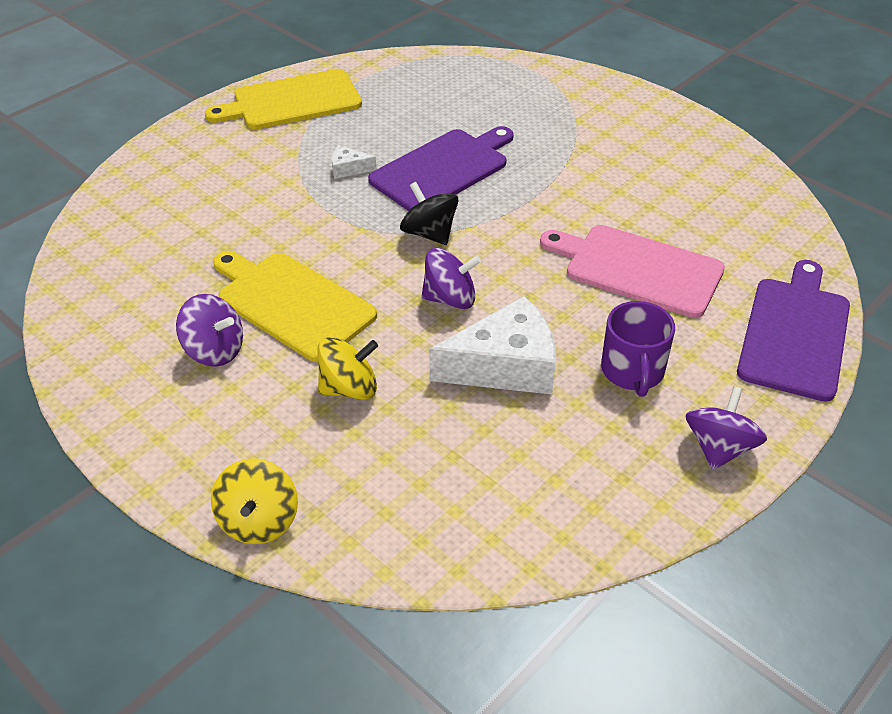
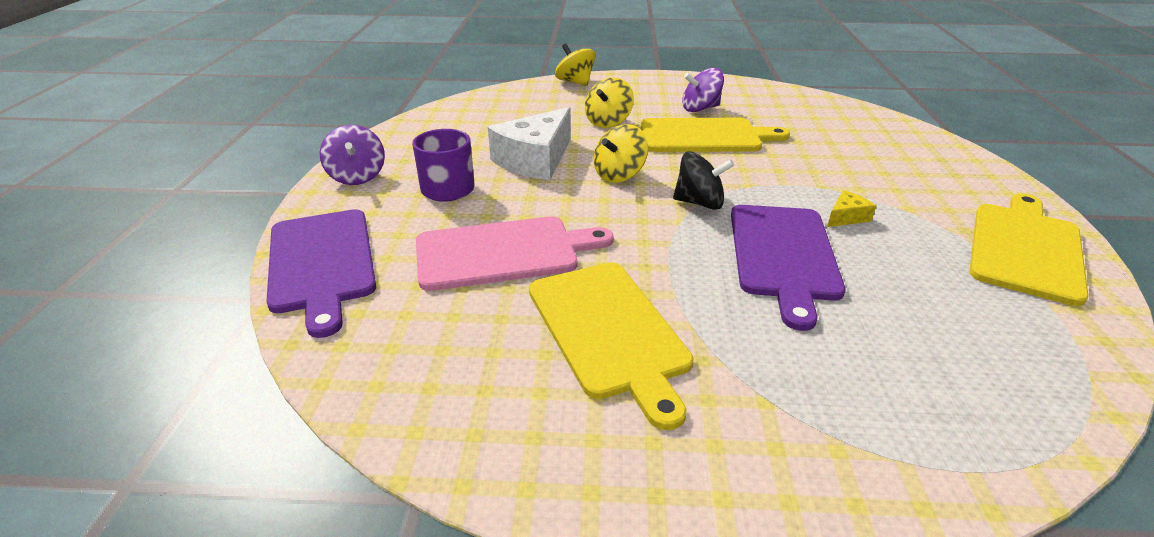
camera: 140 degrees right, 10 degrees down
(348, 169) = (846, 217): white cheese -> yellow cheese
(450, 298) = (619, 175): purple spinning top -> yellow spinning top
(619, 183) = (609, 331): none -> yellow cutting board

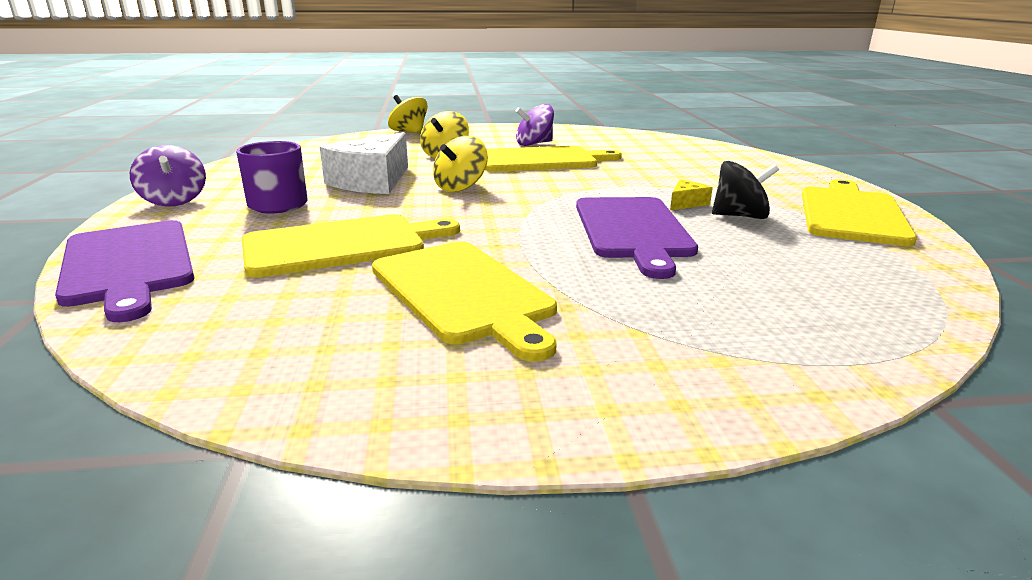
camera: 10 degrees left, 10 degrees down
(503, 252) = (341, 245): pink cutting board -> yellow cutting board
(699, 203) = (544, 201): black spinning top -> black spinning top (740, 216)

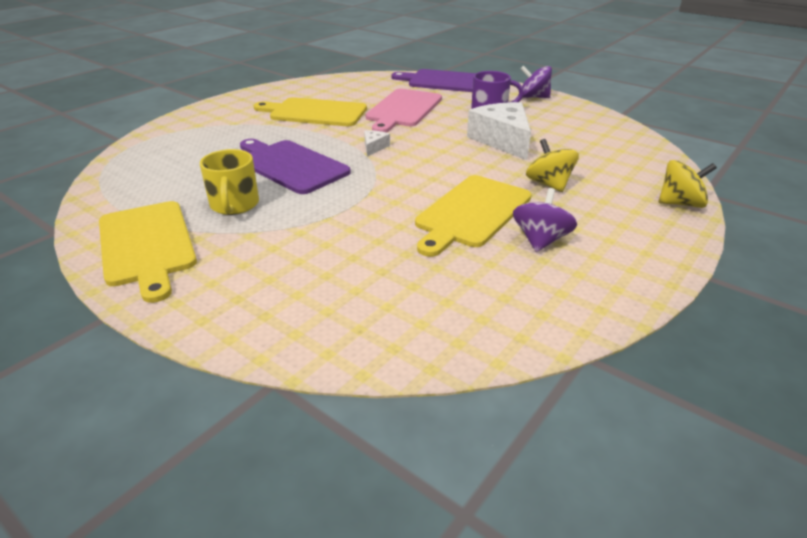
camera: 135 degrees right, 10 degrees up
(341, 245) = (403, 109): yellow cutting board -> pink cutting board
(460, 187) = (446, 157): yellow spinning top -> none
(503, 216) = (374, 147): none -> white cheese
(686, 203) = (283, 204): yellow cheese -> none
(740, 216) = (234, 205): black spinning top -> yellow mug

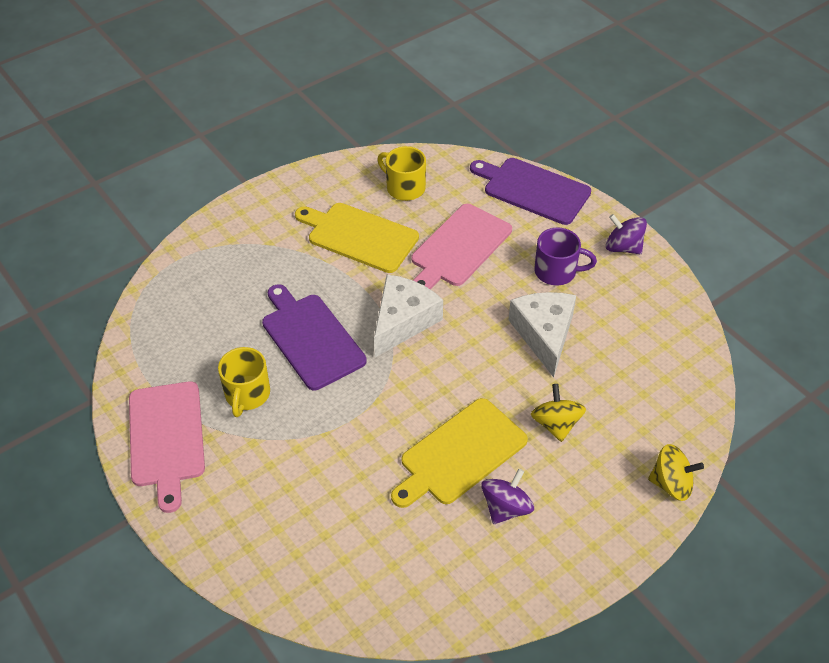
camera: 15 degrees right, 15 degrees up
(147, 245) = (166, 438): yellow cutting board -> pink cutting board
(343, 89) = (404, 188): none -> yellow mug
(374, 147) = (403, 321): white cheese -> white cheese, size x2.26

